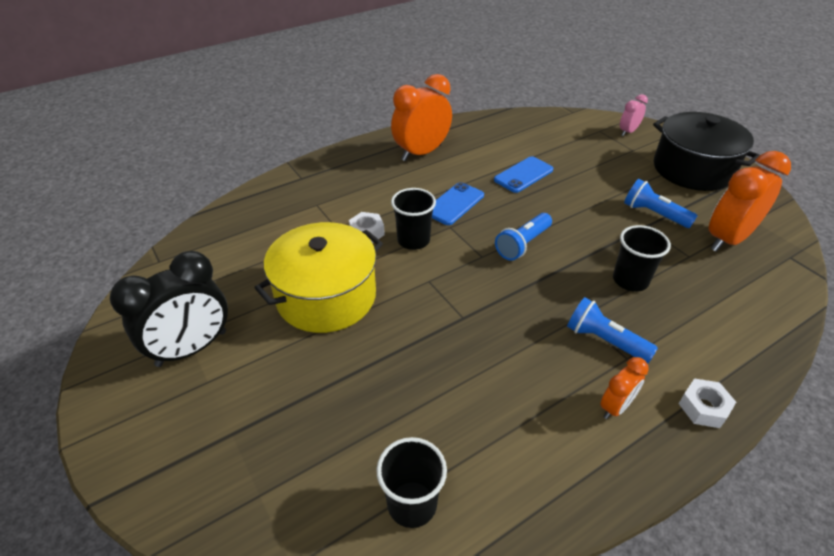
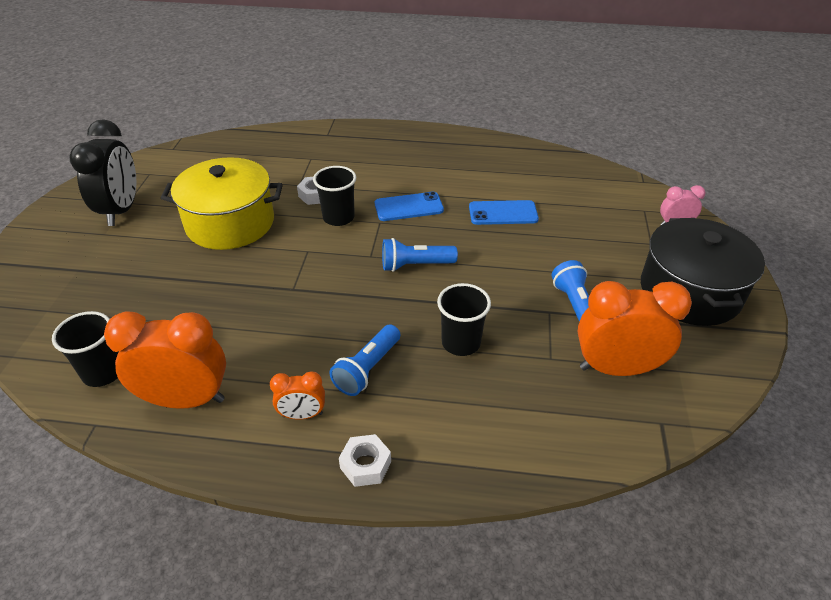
camera: 40 degrees right, 0 degrees up
(192, 348) = (121, 210): black clock -> black clock turned 90 degrees counterclockwise
(421, 153) = (442, 156): orange clock -> orange clock (186, 400)
(604, 340) = (367, 369): blue flashlight -> blue flashlight turned 135 degrees counterclockwise

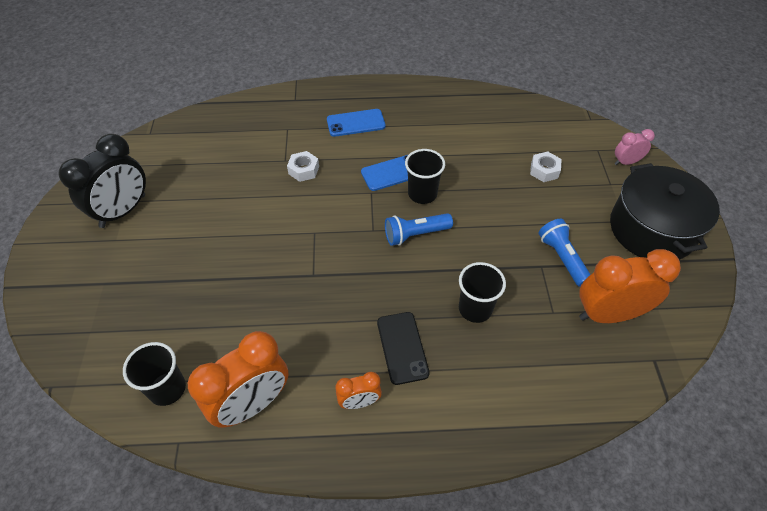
camera: 10 degrees left, 10 degrees up
(121, 210) = (123, 211): black clock -> black clock turned 45 degrees clockwise
(186, 400) = (252, 404): orange clock -> orange clock turned 150 degrees clockwise
(230, 223) = (233, 211): yellow pot -> none
(338, 217) = (332, 192): black cup -> black cup (422, 194)
(365, 465) = (426, 441): white nut -> white nut (544, 170)
(367, 369) = (402, 347): blue flashlight -> black phone
(503, 213) = (478, 168): blue phone -> blue phone (356, 123)

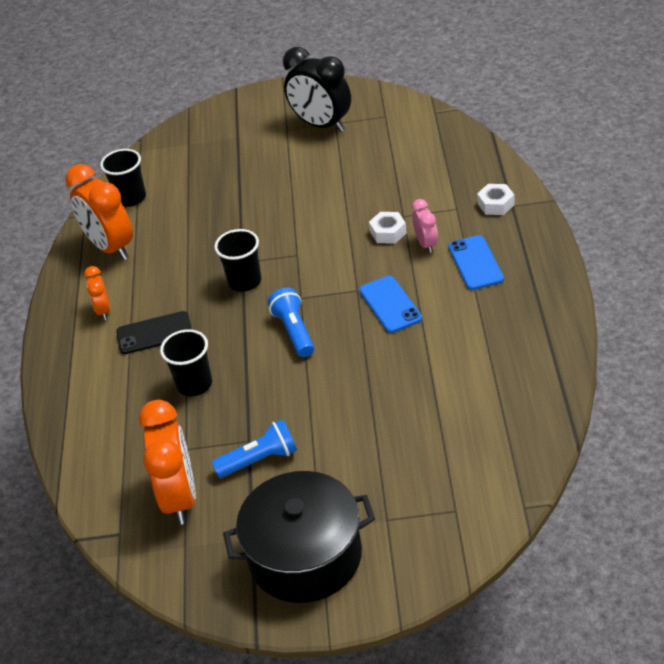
camera: 95 degrees right, 10 degrees down
(422, 194) = (356, 332): black cup -> black cup (245, 281)
(544, 170) = (406, 448): white nut -> white nut (496, 204)
(626, 162) = (432, 542): pink clock -> pink clock (426, 244)

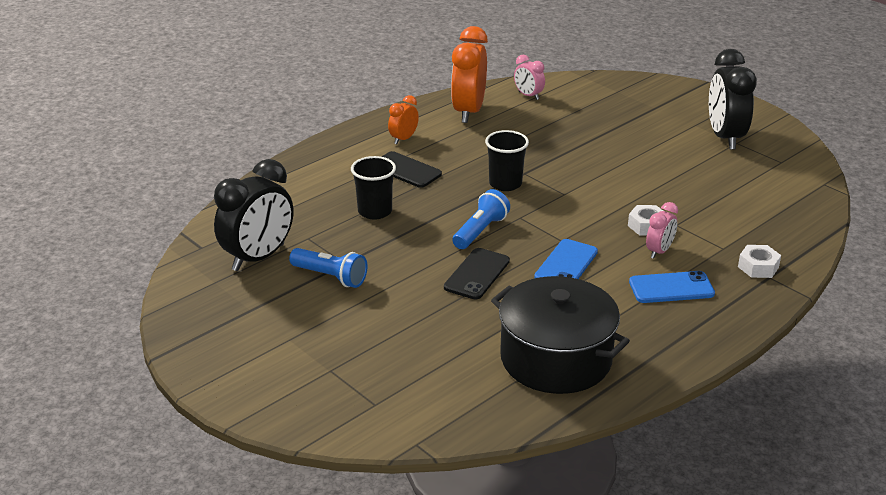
camera: 45 degrees right, 10 degrees down
(131, 198) = (528, 96): black cup -> pink clock
(179, 498) = (258, 258): orange clock -> black clock
(305, 556) = (255, 344): black pot -> black pot (556, 359)
(350, 363) = (477, 274): none -> black phone
(475, 263) = (671, 288): blue phone -> blue phone turned 45 degrees clockwise

